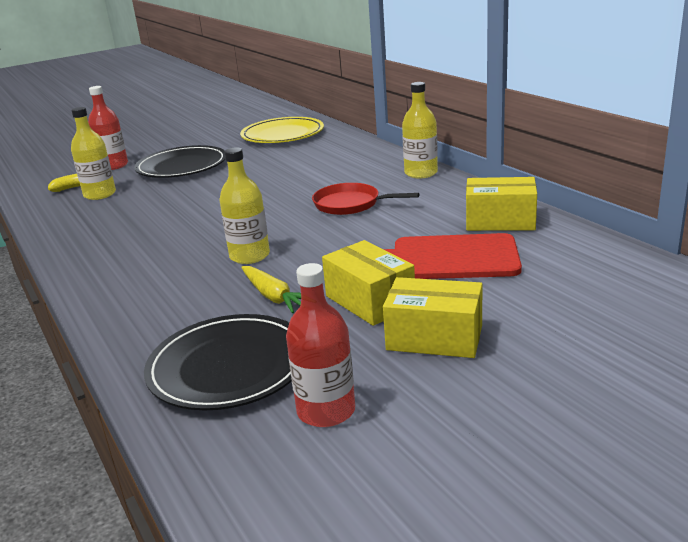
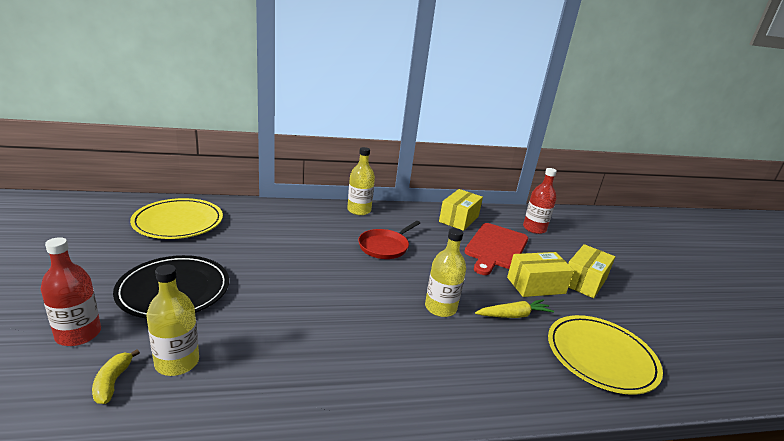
camera: 75 degrees left, 0 degrees up
(229, 367) = (601, 356): black plate -> yellow plate
(326, 411) = (651, 334): red bottle -> red bottle (534, 229)

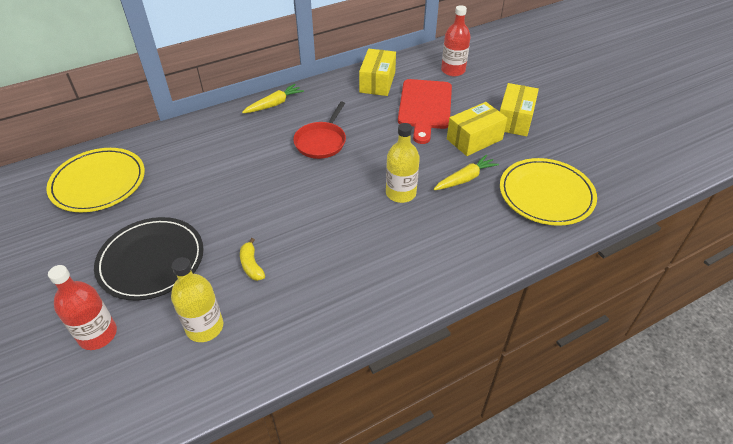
camera: 15 degrees left, 20 degrees up
(113, 382) = (163, 364): yellow banana -> yellow banana (251, 265)
(359, 210) = (274, 104): yellow bottle -> yellow carrot

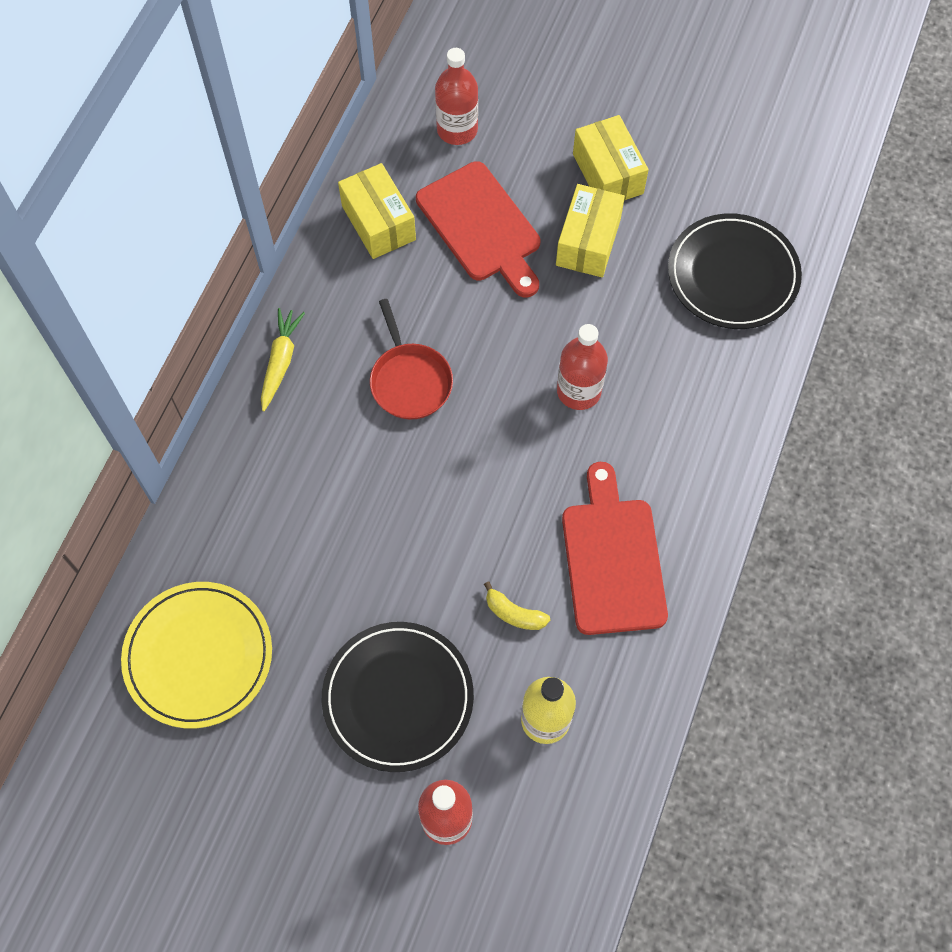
camera: 40 degrees left, 20 degrees up
(333, 277) = (612, 558): none -> red cutting board
(400, 193) = (579, 391): yellow bottle -> red bottle
(465, 179) = (630, 315): yellow carrot -> none
(546, 194) = (733, 275): yellow plate -> black plate

